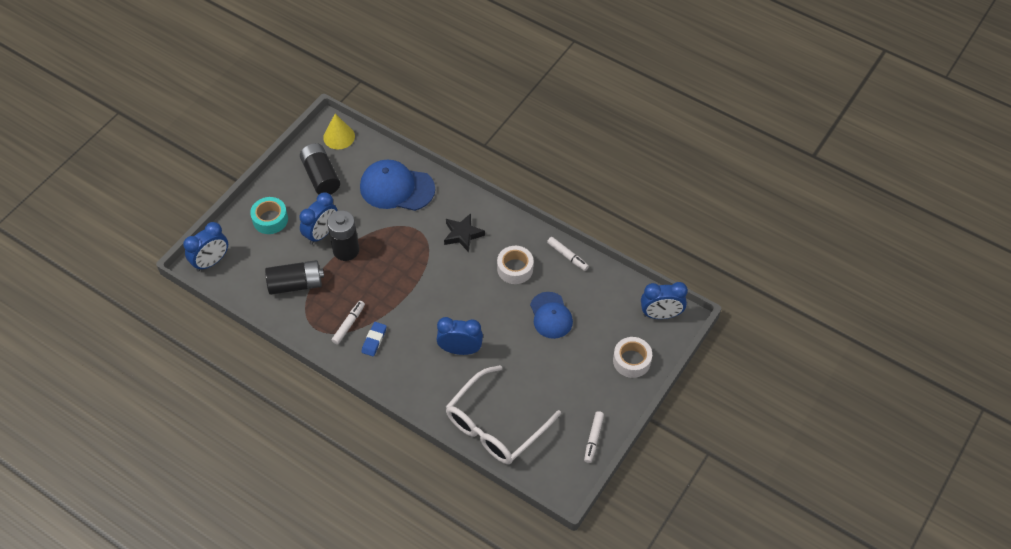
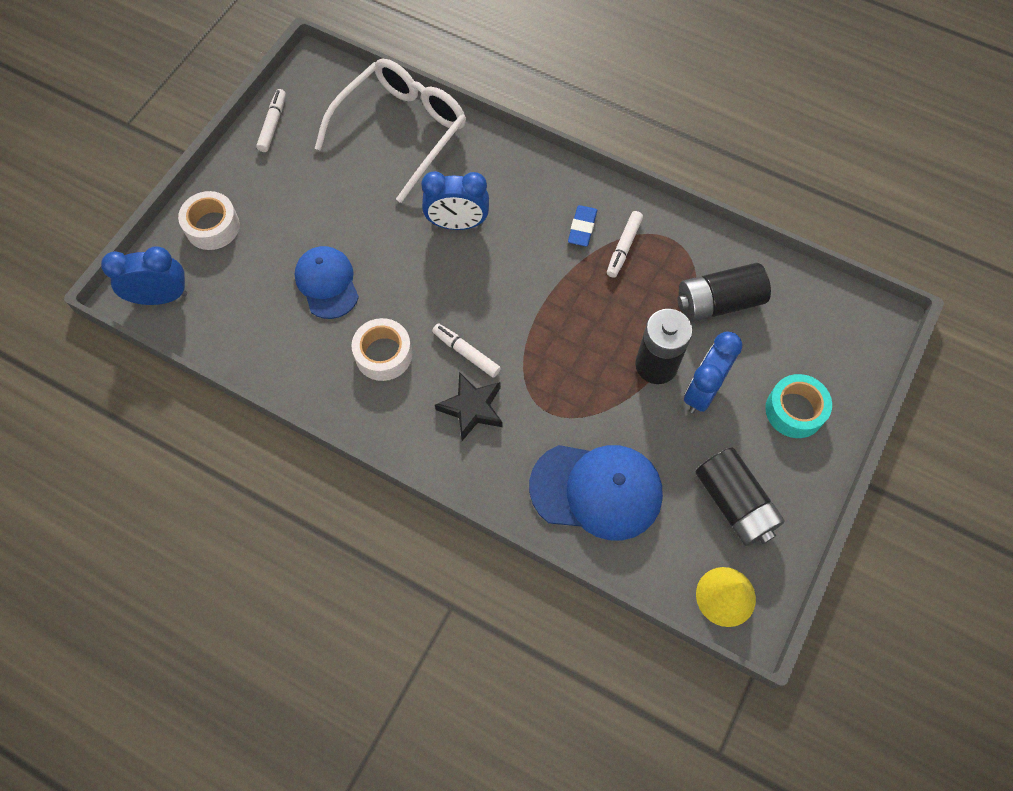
camera: 175 degrees right, 10 degrees up
(211, 262) = (861, 328): blue clock -> none
(567, 256) = (299, 383): white marker -> white marker (466, 353)

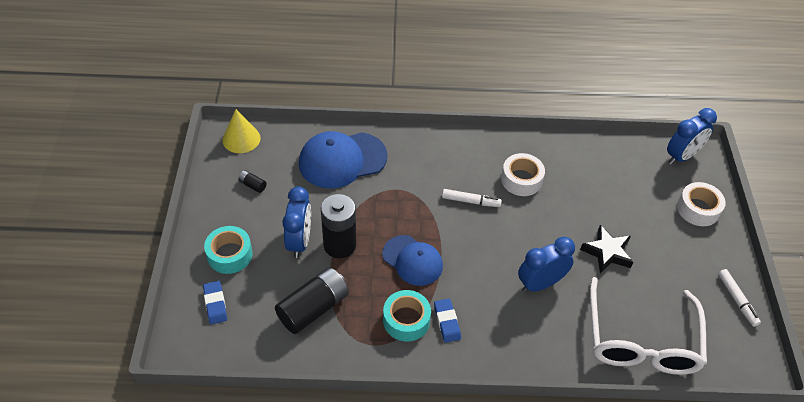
camera: 150 degrees right, 15 degrees down
(327, 283) = (592, 206): blue cap -> blue cap (412, 260)
(472, 408) = (445, 172): black star -> black star (607, 252)
(624, 247) = (406, 320): white marker -> turquoise tape
(734, 503) = (252, 185): black battery -> black battery, size x0.43
(828, 354) = (215, 304): none -> blue eraser

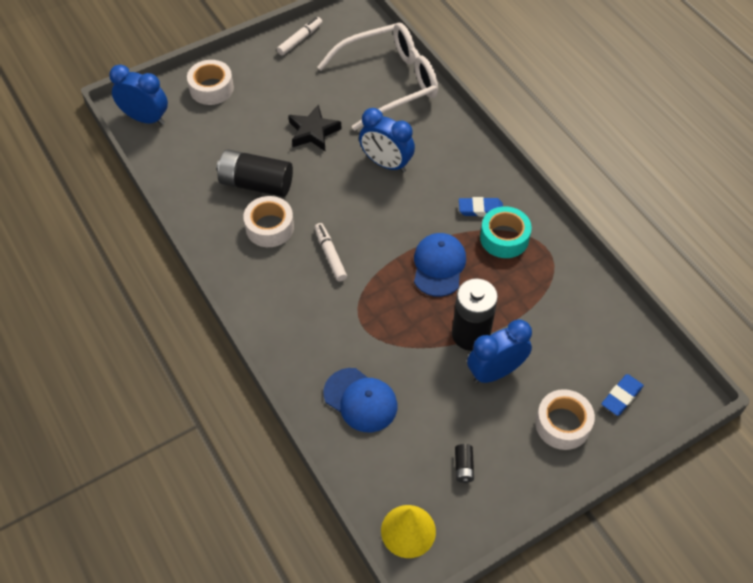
camera: 120 degrees left, 5 degrees up
(229, 254) = (562, 424): turquoise tape -> white tape
(313, 308) = (554, 313): black battery -> black battery (256, 184)
(342, 160) = (360, 400): blue cap -> blue cap, size x0.66
(447, 322) = (480, 209): blue eraser -> blue eraser turned 45 degrees clockwise

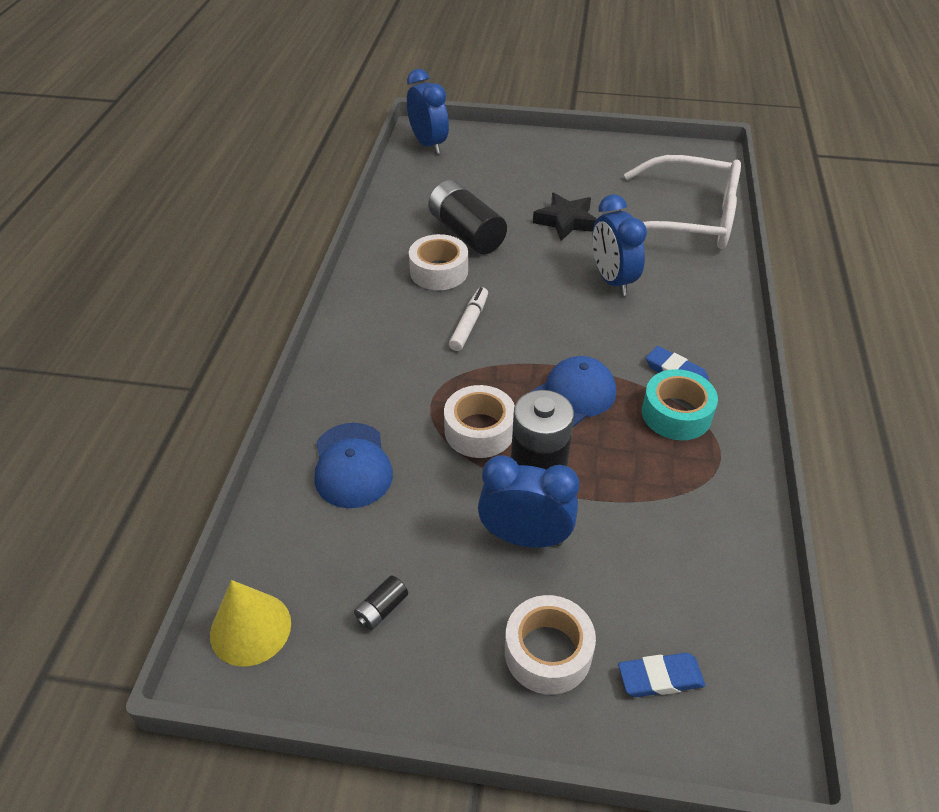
camera: 40 degrees right, 10 degrees down
(211, 88) = (509, 149): white tape -> white tape (479, 430)
(300, 39) = (632, 150): white marker -> none

